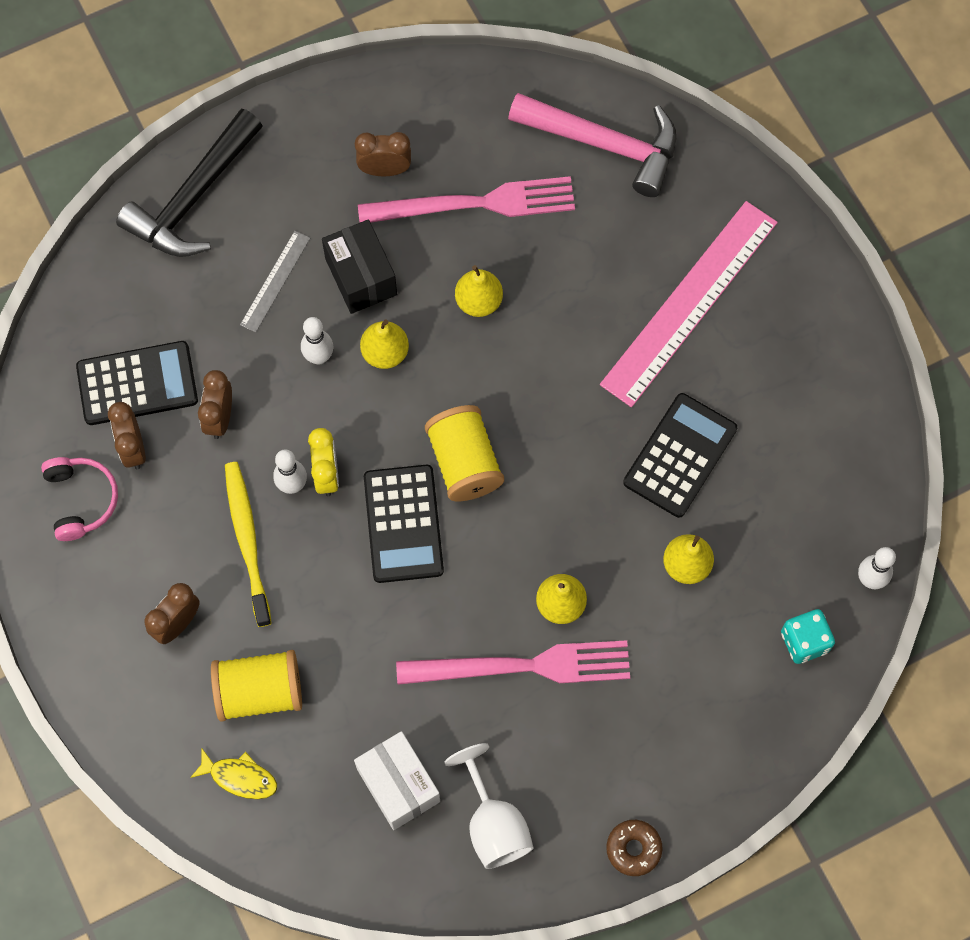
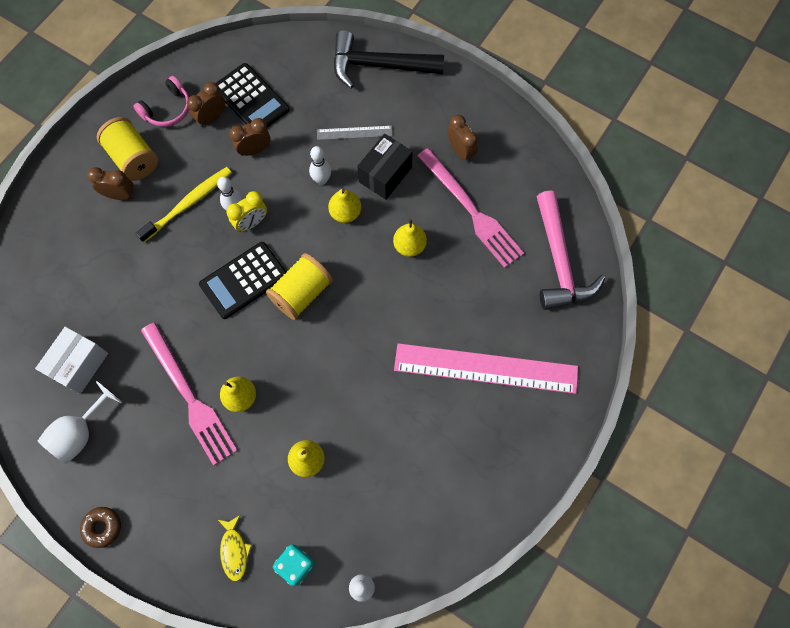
camera: 60 degrees right, 0 degrees up
(239, 777) = (44, 276): yellow fish -> yellow fish (234, 551)
(259, 692) = (100, 259): yellow spool -> yellow spool (133, 158)
(680, 455) = (379, 417): black calculator -> none

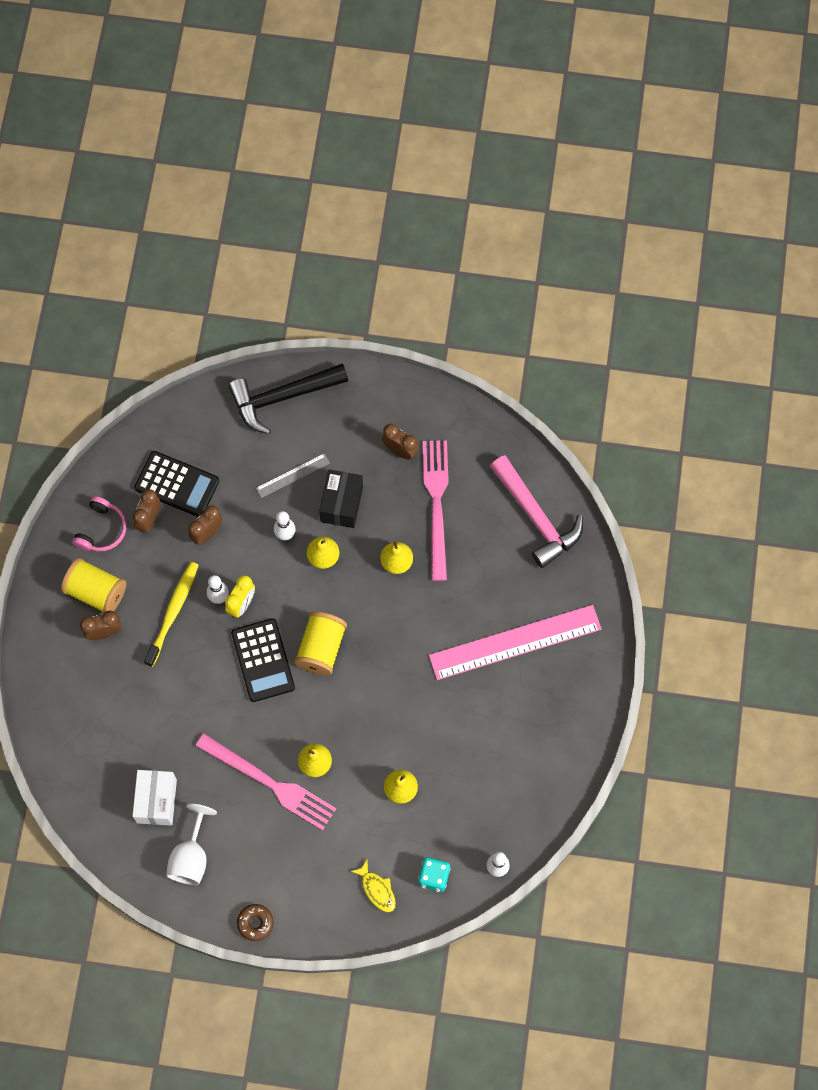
camera: 25 degrees left, 0 degrees up
(244, 280) = (263, 660): black calculator -> black calculator turned 45 degrees counterclockwise
(471, 210) = (436, 504): pink fork -> pink fork turned 120 degrees counterclockwise

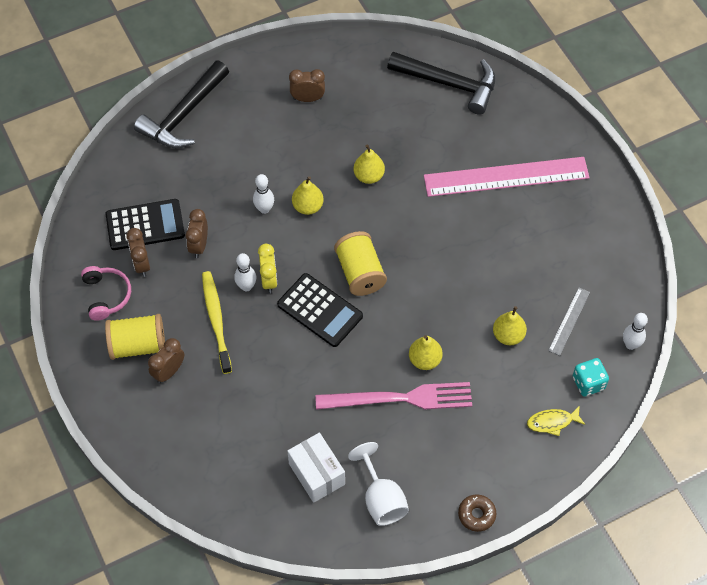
camera: 35 degrees left, 10 degrees down
(292, 475) = (236, 164): grey ruler -> grey ruler (569, 321)
(341, 504) = (292, 161): black box -> none
(377, 889) = (552, 422): yellow fish -> yellow fish turned 150 degrees clockwise
(436, 504) = (366, 118): pink fork -> none
(515, 642) = (506, 177): pink ruler -> pink ruler turned 45 degrees clockwise
(536, 518) = (449, 84): pink hammer -> black hammer

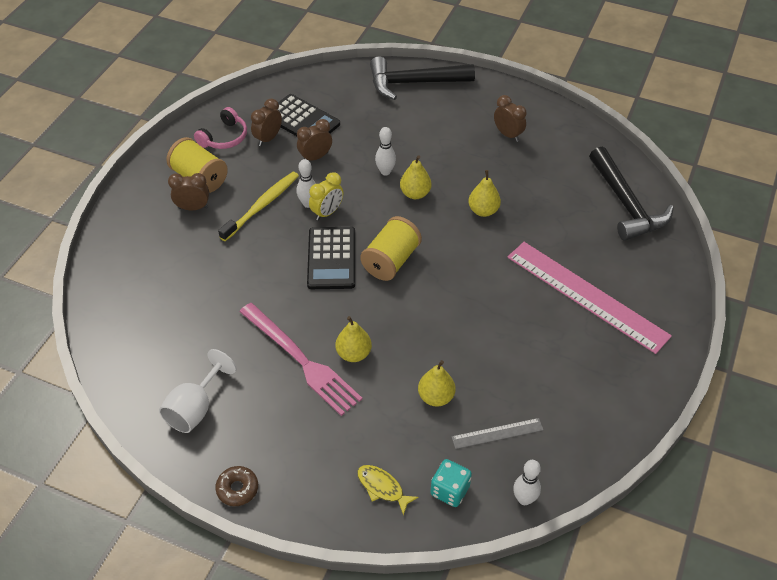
camera: 50 degrees right, 10 degrees down
(317, 474) = (182, 350): white box -> none

